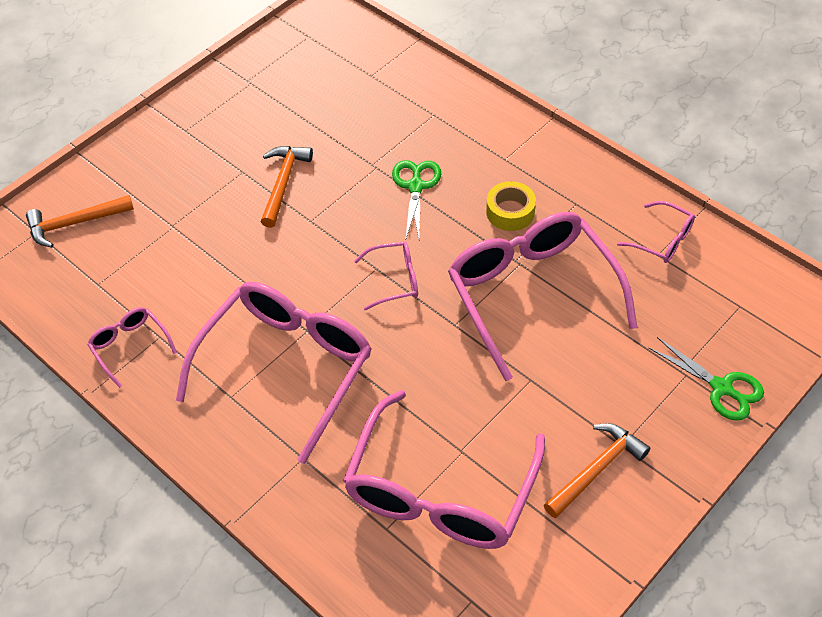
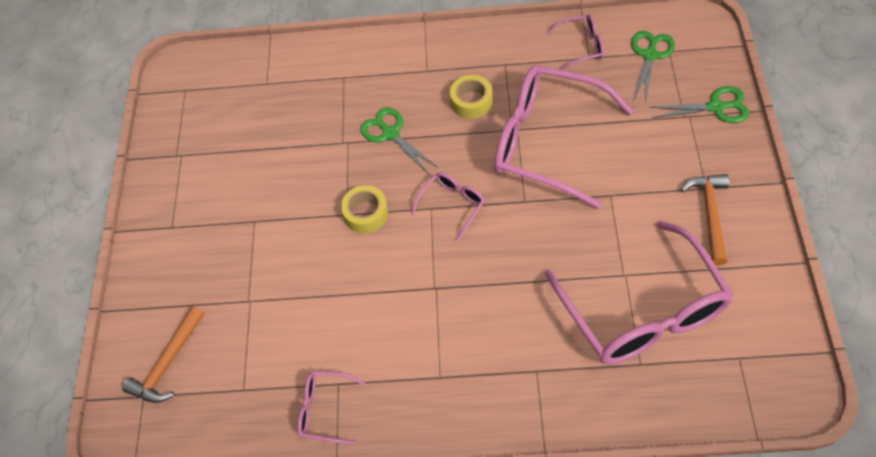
camera: 40 degrees left, 5 degrees up
(283, 183) = (295, 205): orange hammer -> none
(286, 368) = (453, 324): pink glasses -> none
(324, 232) = (366, 213): none -> yellow tape
(717, 295) = (650, 55): none -> green scissors

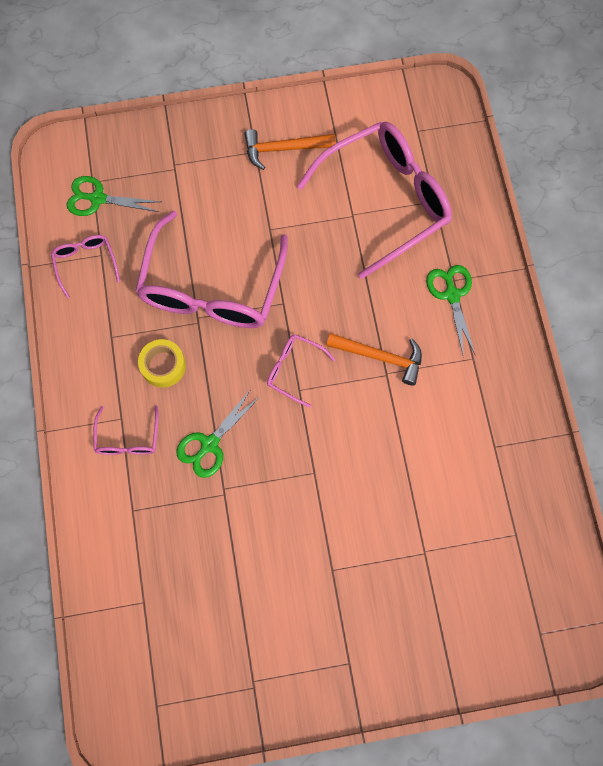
camera: 105 degrees left, 15 degrees up
(168, 363) = (502, 618): orange hammer -> orange hammer (380, 357)
(325, 410) = (521, 453): pink glasses -> pink glasses (128, 438)
(366, 213) = (311, 453): yellow tape -> none
(716, 107) = (162, 142): green scissors -> green scissors (452, 295)

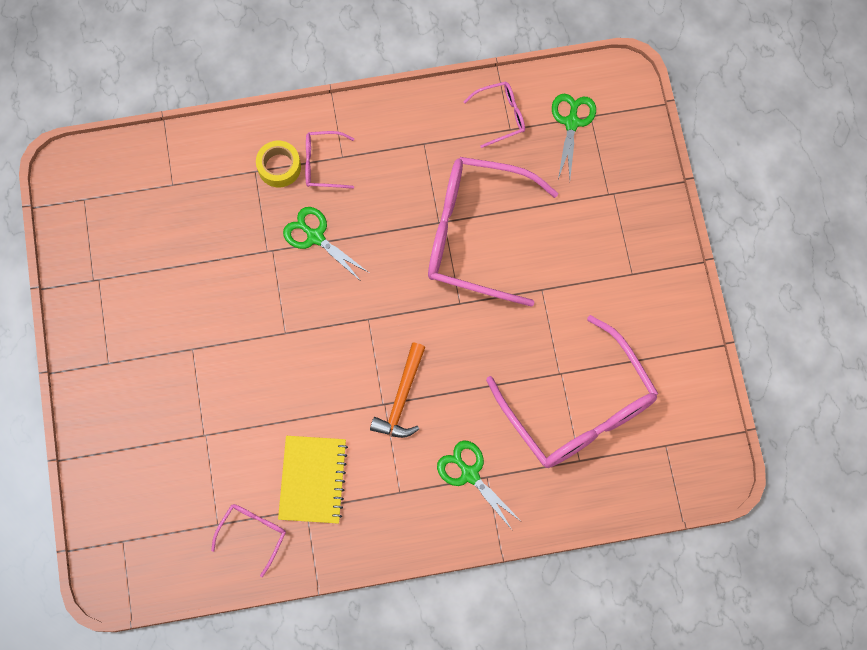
camera: 90 degrees right, 0 degrees up
(163, 366) = (394, 192): yellow tape -> yellow tape (279, 167)
(284, 149) = (636, 303): orange hammer -> none
(294, 370) = (389, 314): pink glasses -> pink glasses (253, 534)
(452, 295) = (470, 474): green scissors -> green scissors turned 120 degrees counterclockwise
(465, 441) = (313, 480): none -> yellow notebook

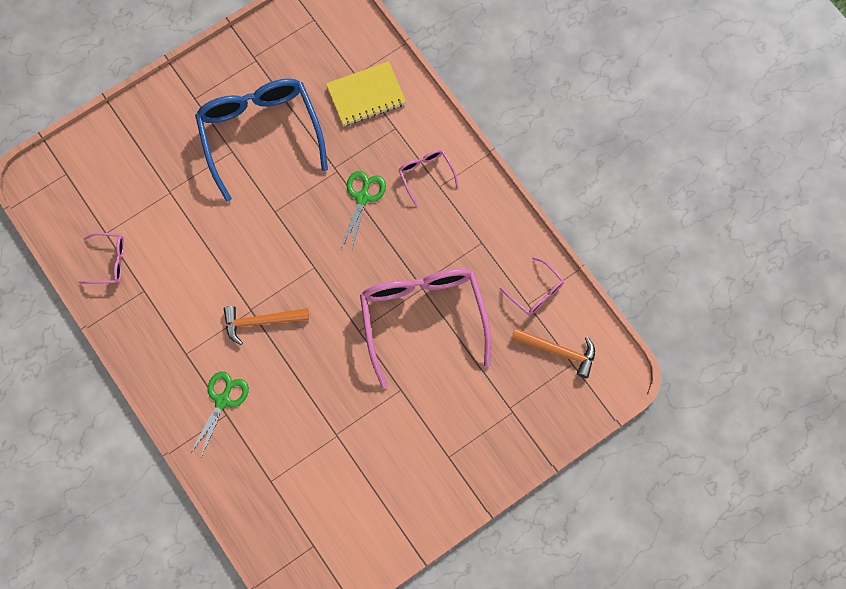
camera: 65 degrees right, 0 degrees up
(188, 310) = (260, 134): none -> blue glasses
(279, 167) = (407, 144): yellow tape -> none
(313, 480) = (168, 285): yellow notebook -> yellow notebook (366, 95)
(572, 122) = (558, 351): green scissors -> orange hammer
(578, 407) = (314, 462): pink glasses -> none

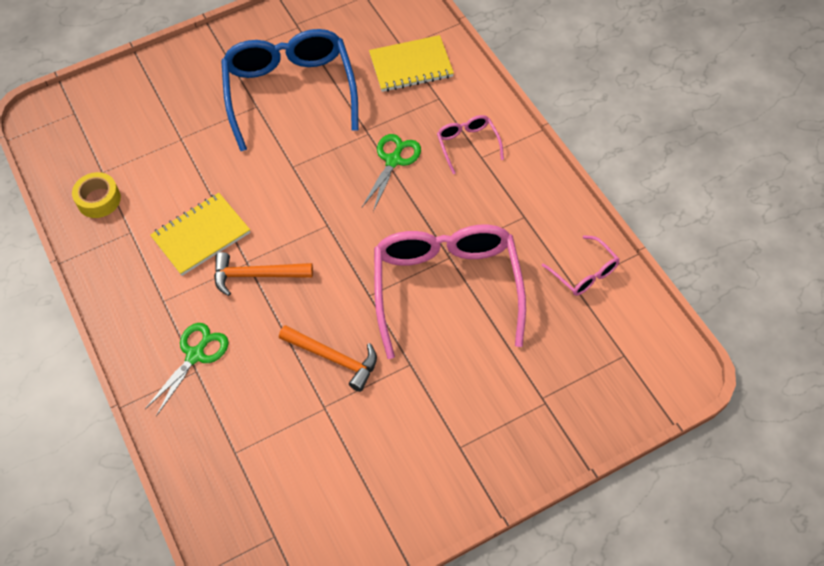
camera: 10 degrees right, 15 degrees down
(108, 261) = (99, 200): pink glasses -> yellow tape
(206, 288) = (201, 235): none -> yellow notebook
(558, 351) = (608, 339): orange hammer -> orange hammer (334, 358)

